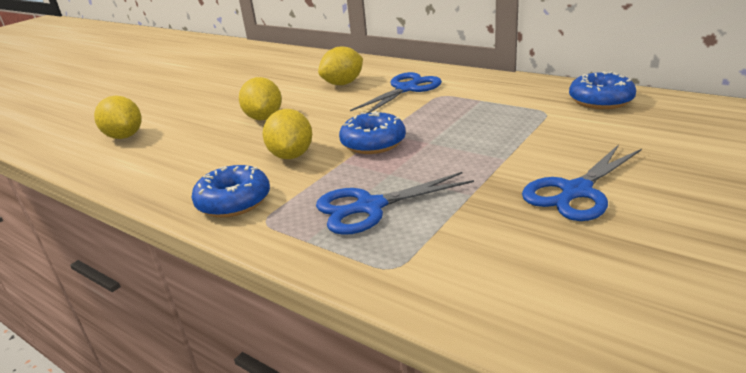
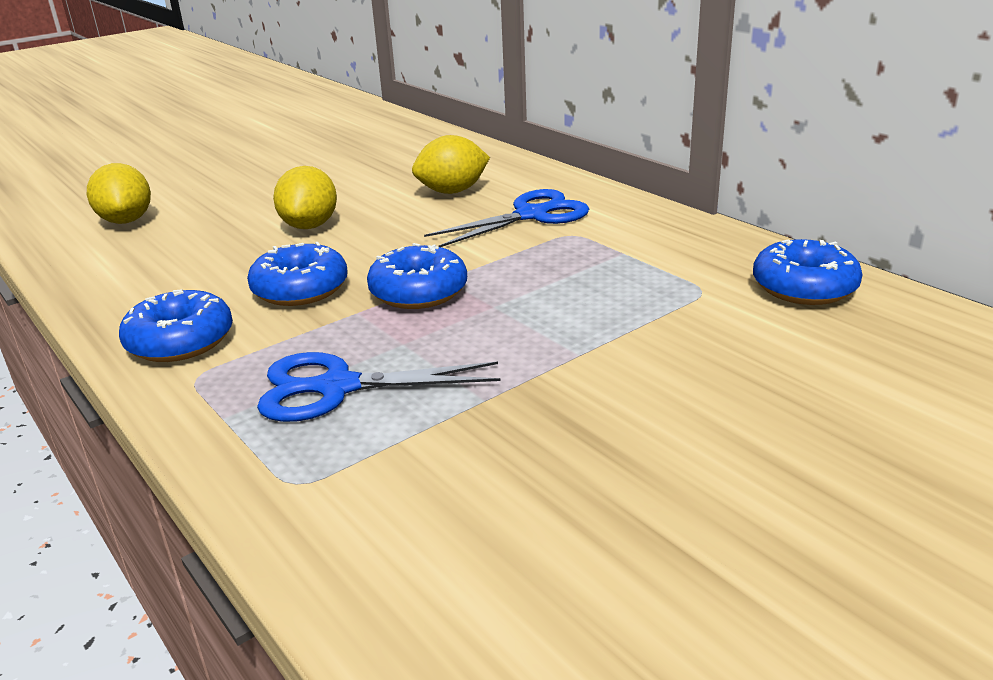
camera: 15 degrees right, 0 degrees up
(291, 155) = (300, 289): yellow lemon -> blue donut
(576, 191) = (636, 429): blue scissors -> none

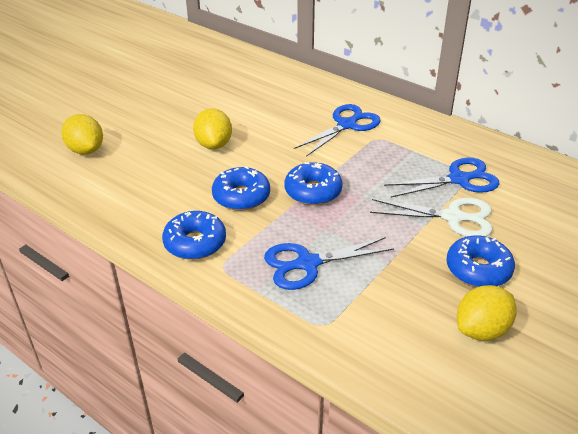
camera: 15 degrees left, 10 degrees up
(452, 191) = (287, 108): yellow lemon -> yellow lemon (482, 330)
(641, 346) = (453, 217): none -> white scissors
(682, 295) = (459, 179): none -> blue scissors
(804, 287) = (518, 167): blue donut -> blue donut (478, 269)

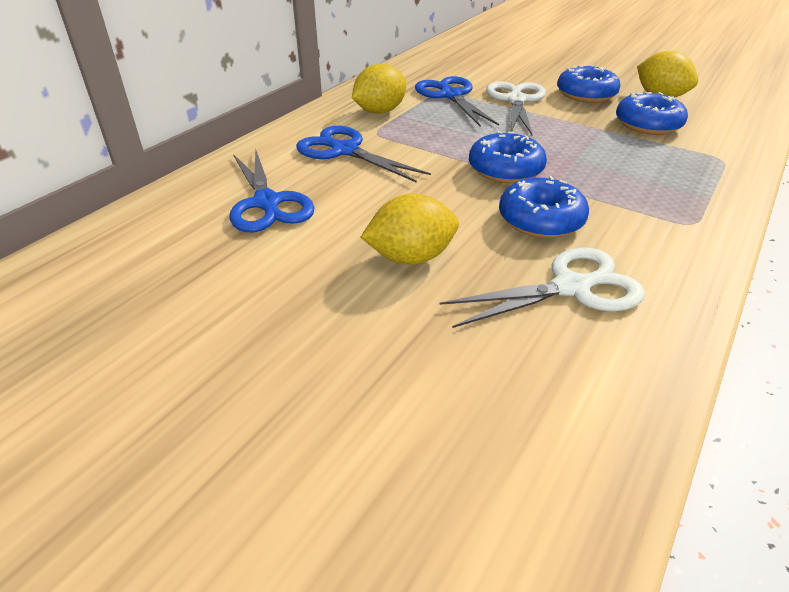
camera: 95 degrees left, 0 degrees up
(86, 150) = (465, 446): yellow lemon -> yellow lemon (380, 111)
(170, 195) = (571, 288): none -> white scissors
(195, 243) = (664, 249): blue donut -> blue donut (648, 124)
(307, 263) = (641, 169): blue scissors -> blue scissors (267, 203)

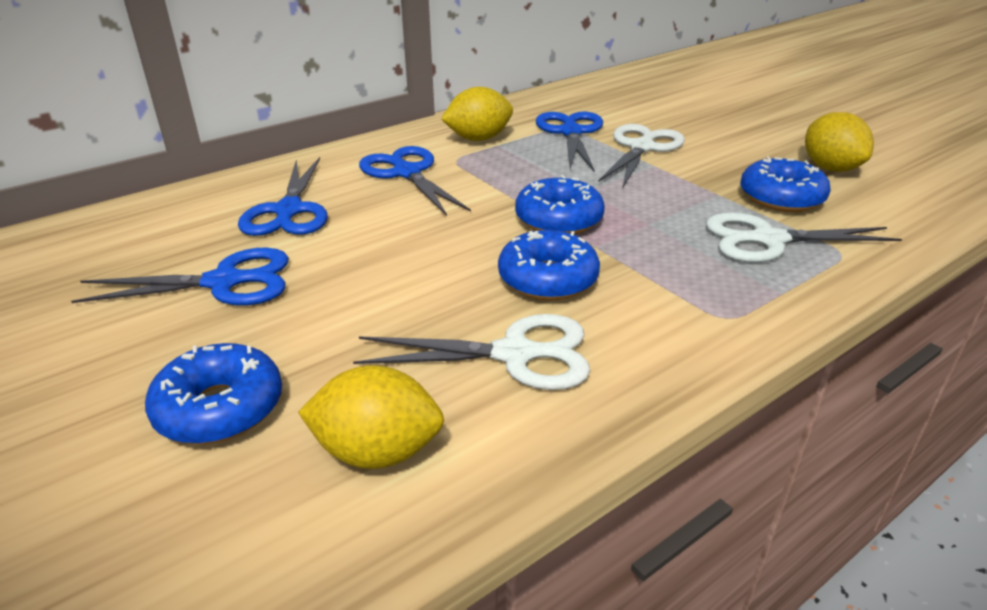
camera: 20 degrees right, 5 degrees down
(265, 281) = (224, 282): none -> blue scissors
(411, 257) = (377, 289): yellow lemon -> yellow lemon (377, 452)
(586, 94) = (735, 152): blue donut -> blue donut (220, 408)
(667, 158) = (768, 240): none -> white scissors

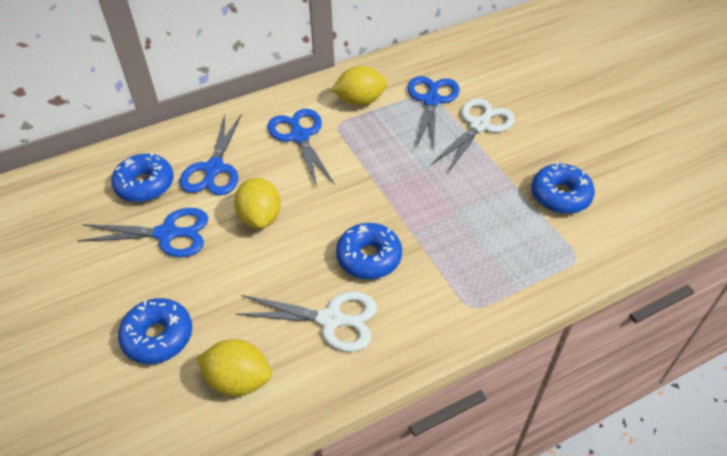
camera: 10 degrees right, 15 degrees up
(558, 219) = (393, 200): blue donut -> blue donut (145, 185)
(768, 240) = (531, 239): white scissors -> none
(830, 168) = (614, 166): yellow lemon -> yellow lemon (260, 217)

